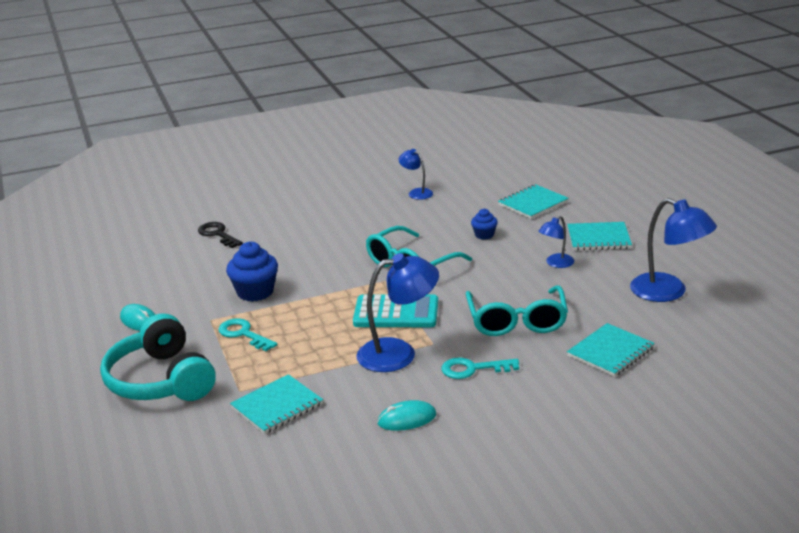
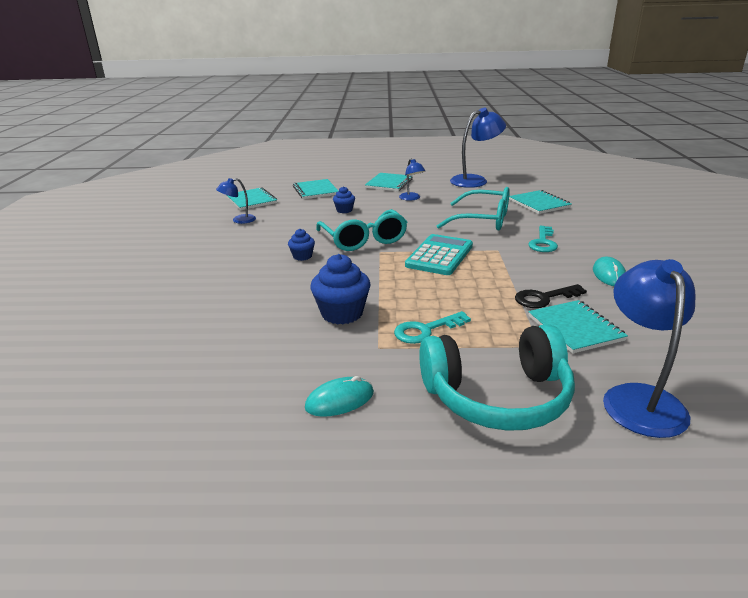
camera: 70 degrees left, 0 degrees up
(218, 234) = (181, 320): black key -> black key (544, 298)
(352, 246) = (302, 256): none -> blue cupcake
(398, 353) = (506, 264): blue lamp -> blue lamp (639, 398)
(474, 181) = (251, 200): none -> turquoise notebook

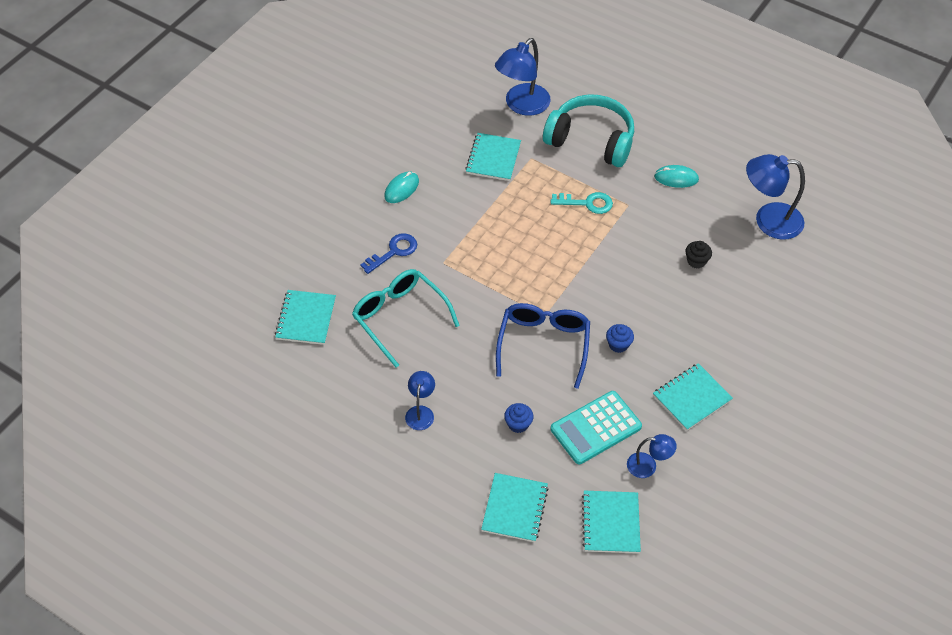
camera: 150 degrees left, 25 degrees up
(260, 328) = (696, 261): none -> black cupcake
(342, 313) = (631, 248): blue cupcake -> none
(364, 240) = (543, 344): turquoise glasses -> blue glasses
(389, 183) = (408, 476): turquoise notebook -> turquoise notebook (692, 398)
(439, 256) = (500, 280): turquoise calculator -> turquoise calculator (596, 428)
(475, 180) = (298, 419): blue lamp -> blue lamp (768, 220)
(543, 242) = (393, 252): turquoise key -> blue key
(544, 298) = (479, 191): black key -> none

